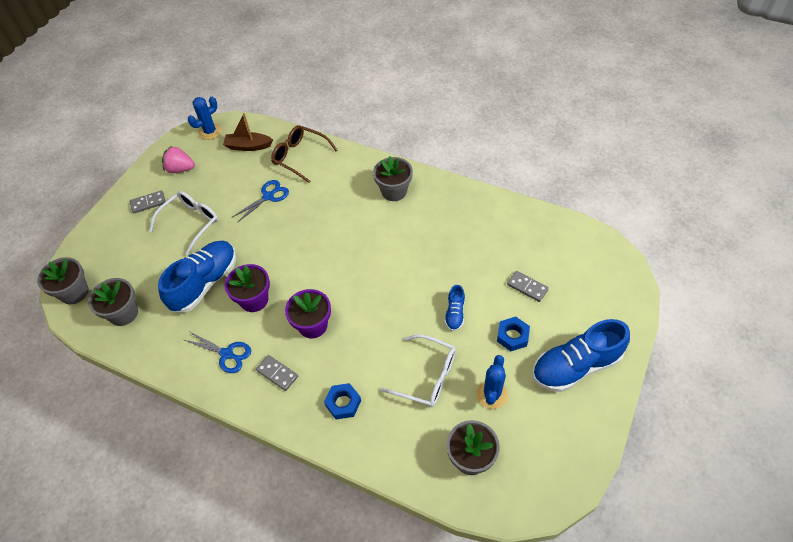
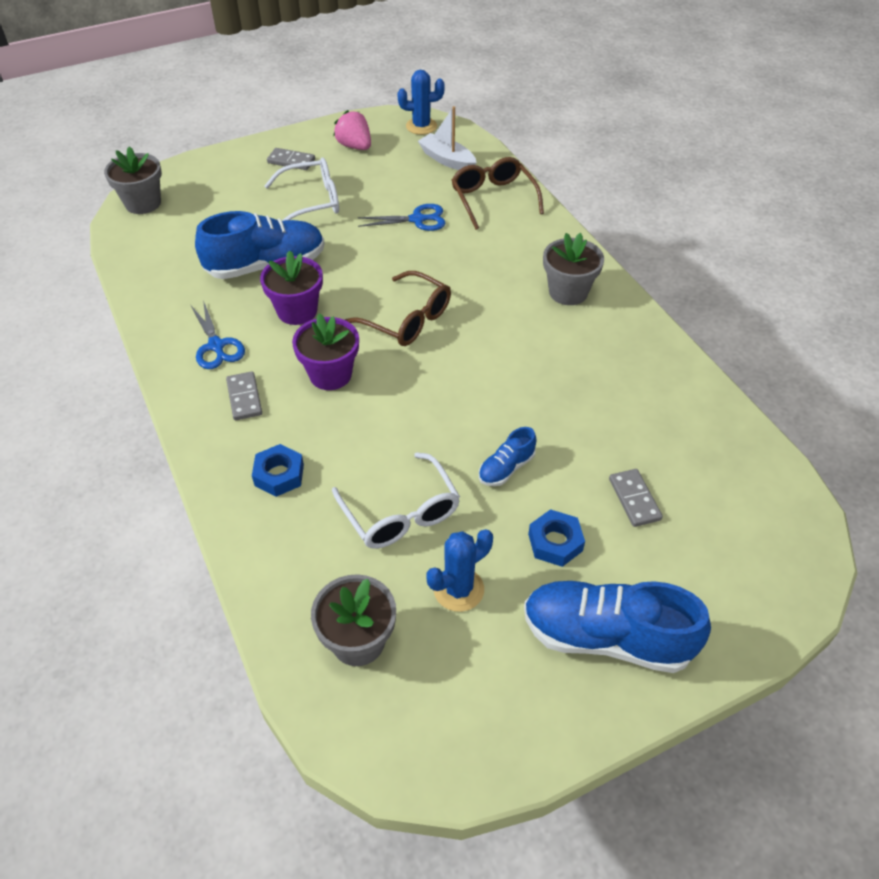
camera: 35 degrees right, 5 degrees down
(123, 313) = (164, 247): grey flower pot -> none
(248, 146) = (447, 160): brown boat -> white boat
(324, 263) = (408, 320): none -> brown glasses

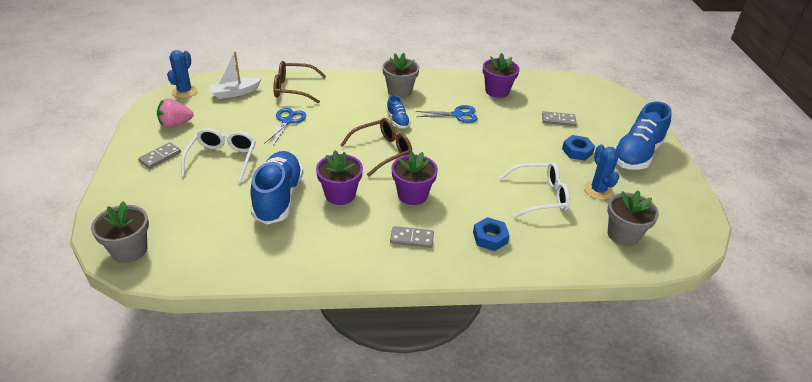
camera: 70 degrees left, 10 degrees down
(216, 346) = (349, 241): blue scissors -> blue scissors (457, 115)
(506, 468) = (522, 151): blue shoe -> blue shoe (397, 120)
(662, 399) = (497, 91): none -> purple flower pot

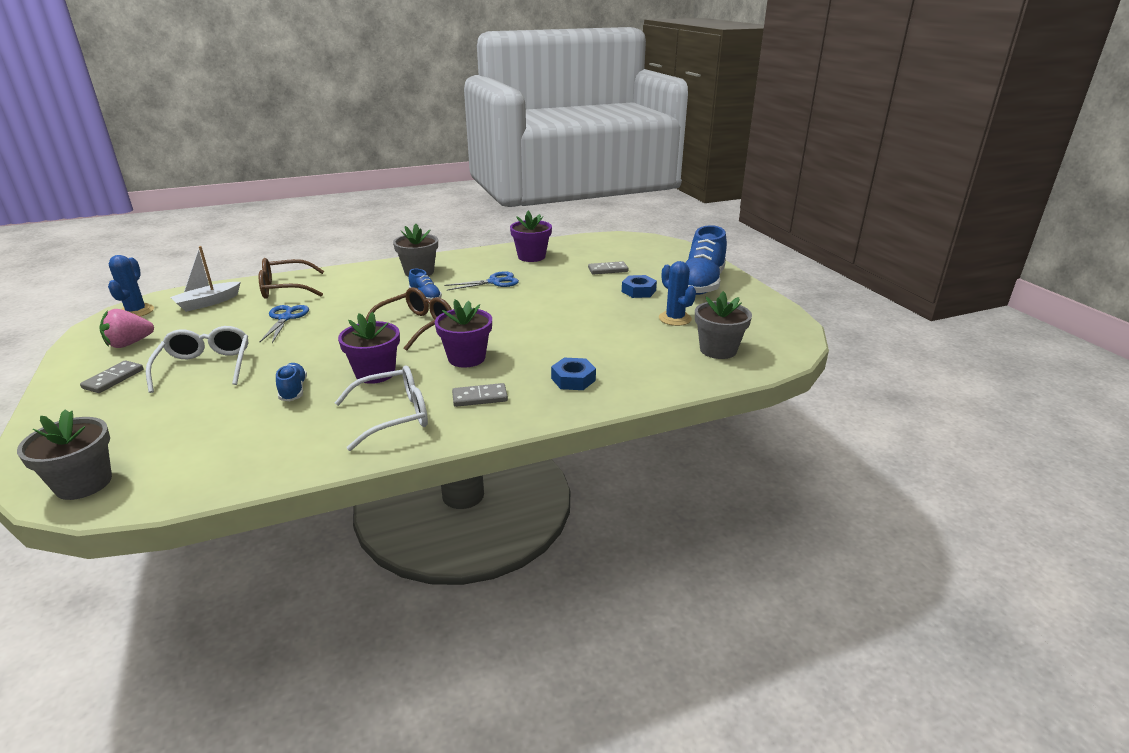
camera: 15 degrees left, 10 degrees down
(278, 198) = (293, 390): blue shoe -> blue shoe, size x0.48
(540, 196) = (615, 334): white glasses -> white glasses (394, 415)

